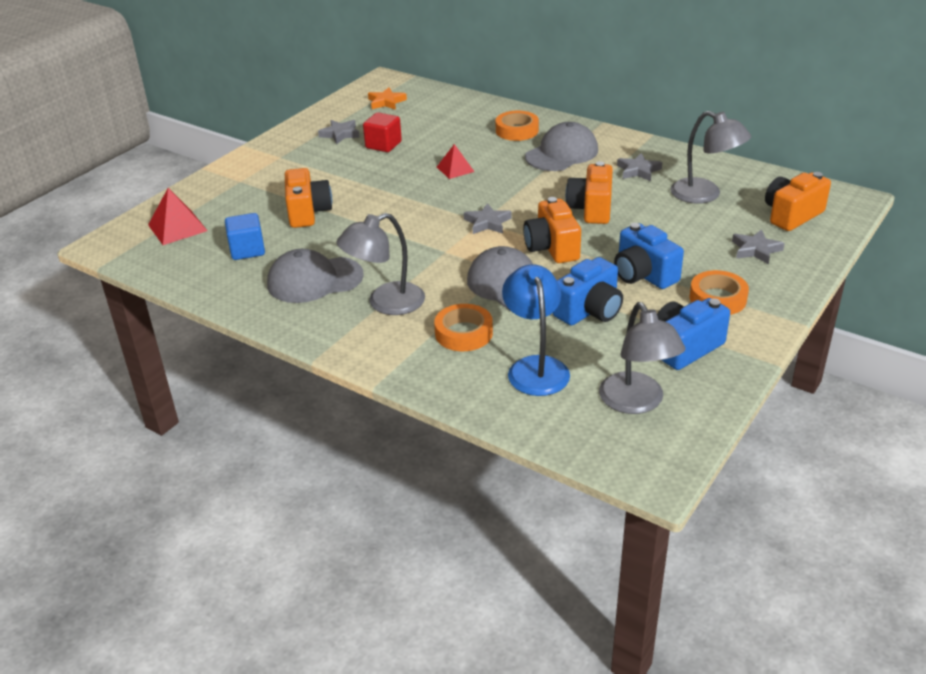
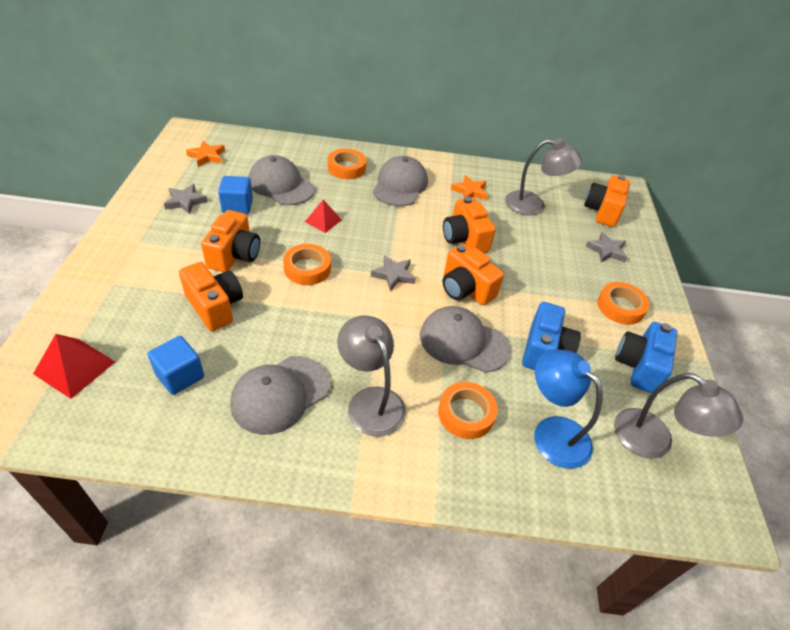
camera: 35 degrees left, 10 degrees up
(352, 180) = (234, 255): none -> orange camera
(383, 145) = (237, 206): red cube -> blue cube
(385, 303) = (371, 401): grey lamp -> grey lamp turned 120 degrees clockwise
(409, 202) = (307, 268): none -> orange tape
(438, 135) = (281, 185): none -> grey cap
(638, 171) = (470, 191): grey star -> orange star
(643, 275) = (553, 298): blue camera -> none

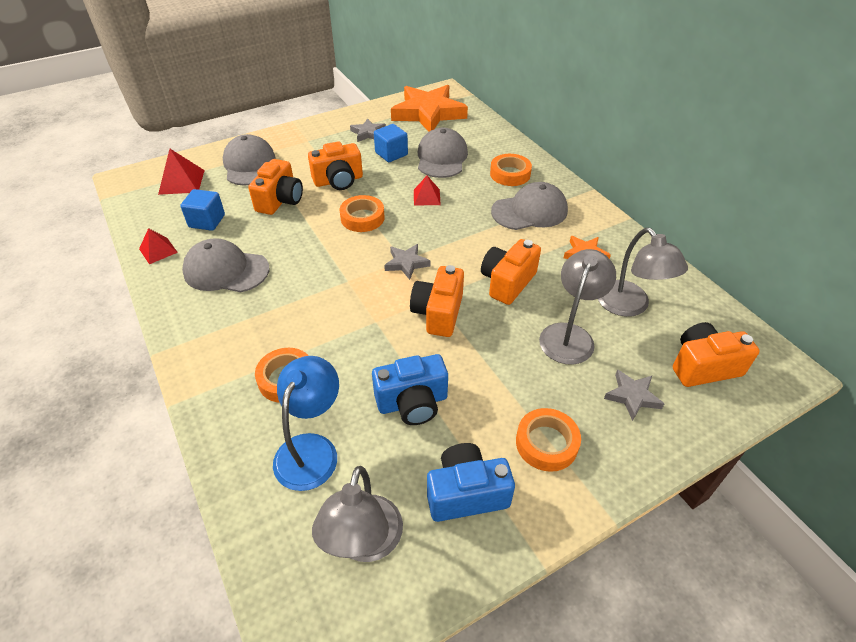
camera: 60 degrees right, 0 degrees up
(183, 439) = (158, 250): none -> red pyramid
(207, 156) = (428, 113): orange star -> orange star, size x2.19
(371, 401) = (255, 317): grey lamp -> grey lamp (570, 335)
(463, 342) = (369, 341): grey cap -> grey cap (249, 165)

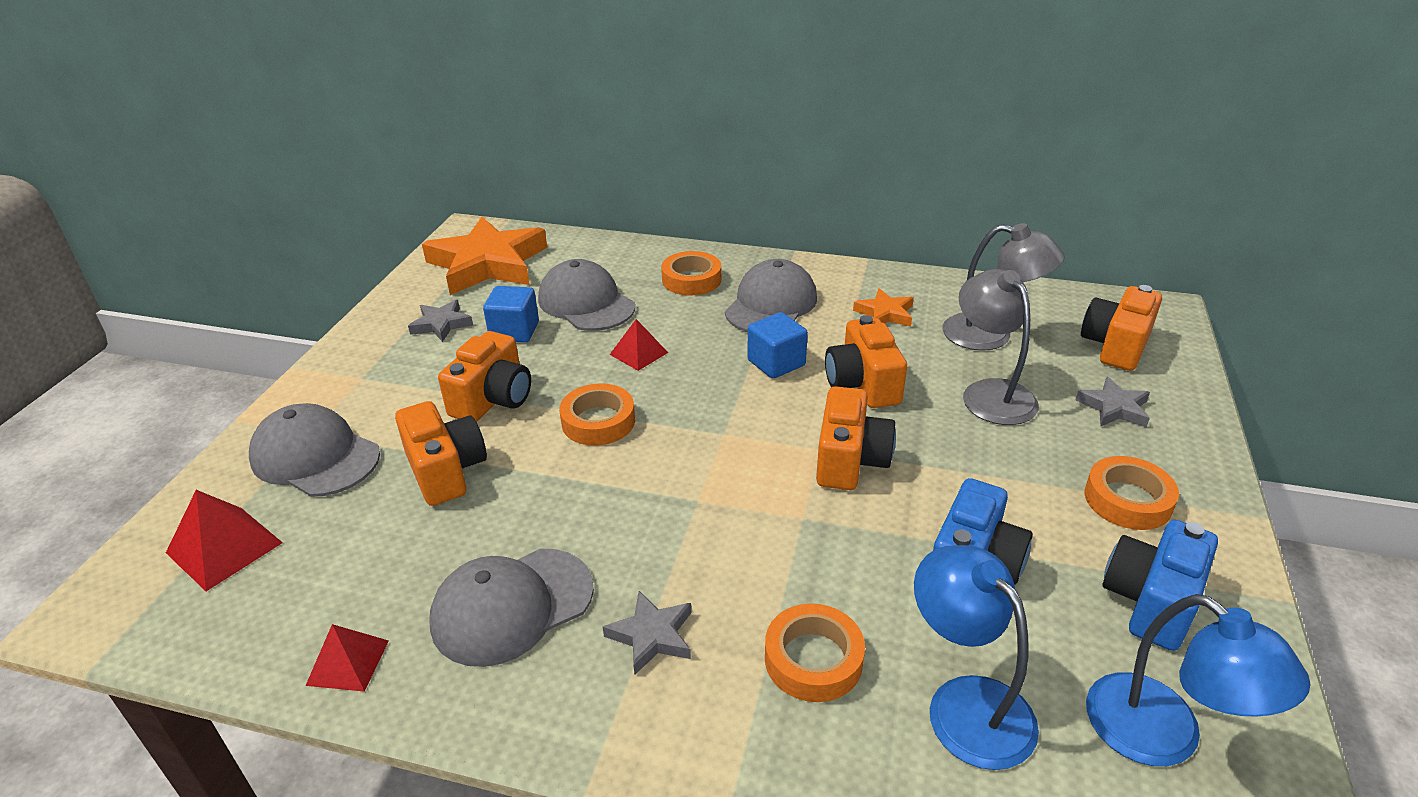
camera: 45 degrees left, 10 degrees down
(207, 221) = (368, 568): blue cube -> blue cube (776, 363)
(364, 543) = (1163, 736): grey lamp -> blue lamp
(406, 263) = (733, 435): grey star -> grey star (652, 636)
(438, 313) = (850, 460): orange camera -> orange camera turned 135 degrees counterclockwise

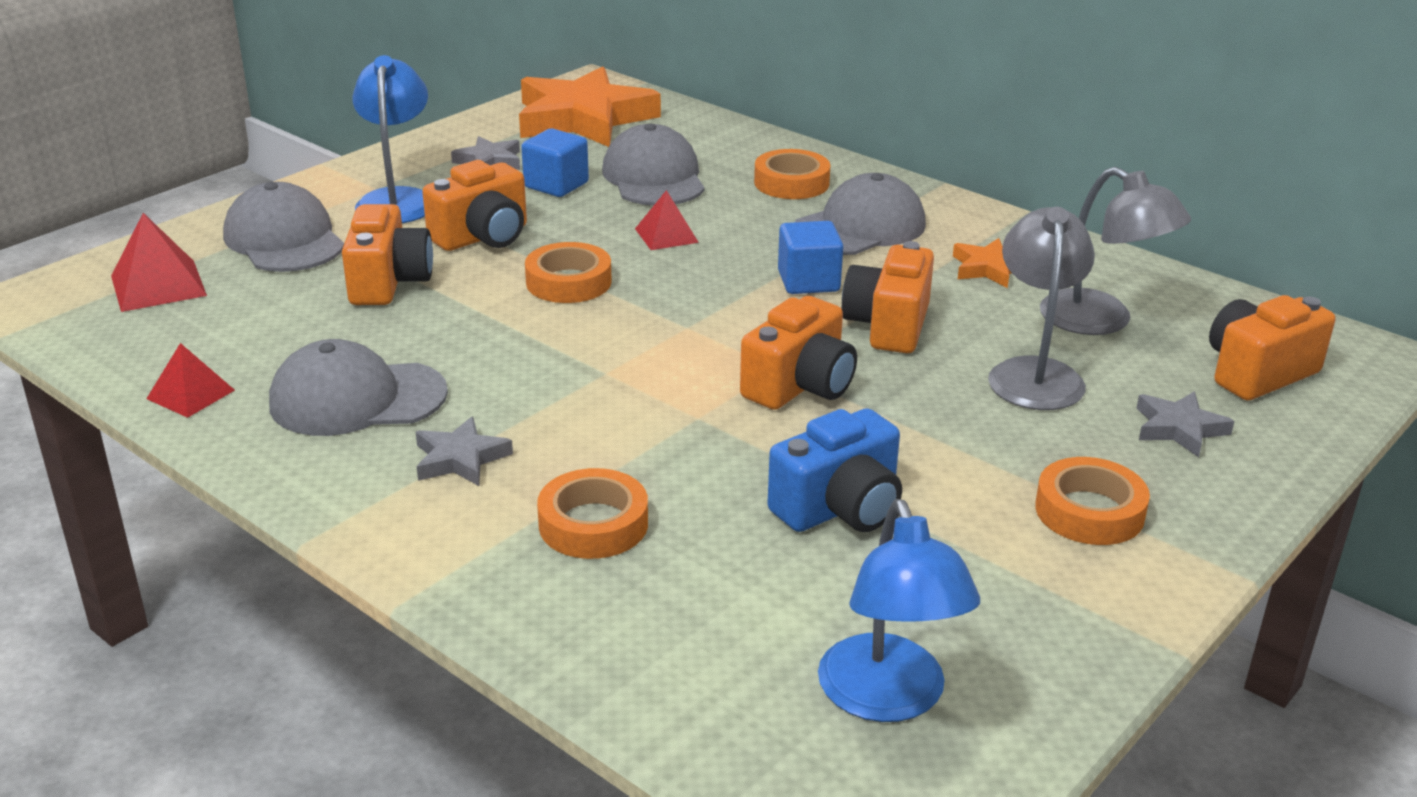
camera: 25 degrees right, 5 degrees down
(966, 703) = (709, 605): blue lamp -> blue lamp (397, 199)
(1151, 601) = (1008, 599): blue camera -> none

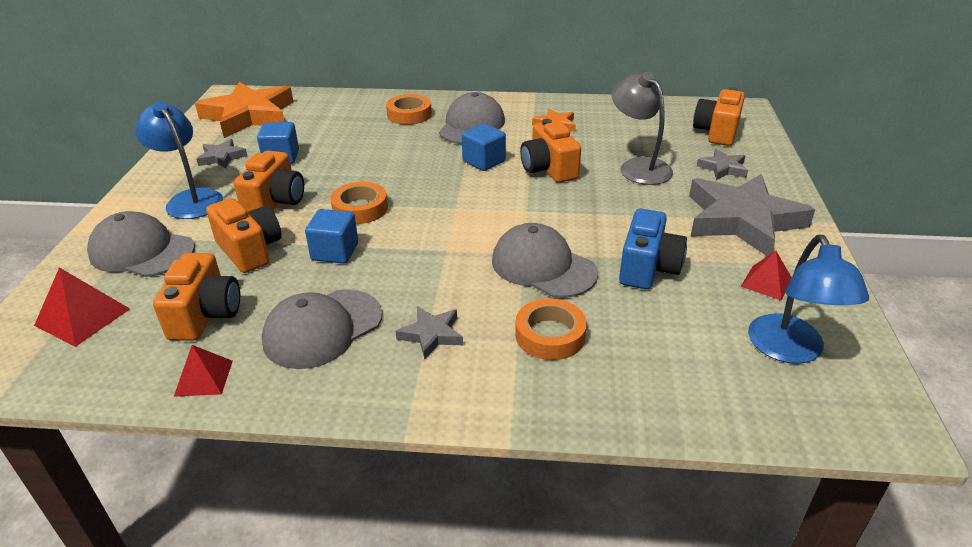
camera: 35 degrees left, 5 degrees up
(475, 321) = (335, 252): none -> blue cube
(654, 177) = (332, 135): grey cap -> grey cap (543, 266)
(666, 235) = (380, 163): red pyramid -> red pyramid (766, 282)
(800, 386) = (550, 215): orange camera -> orange camera (205, 315)
(888, 699) = (790, 350): blue lamp -> blue lamp turned 45 degrees clockwise
(1089, 511) = (742, 220): orange tape -> grey star
(1101, 321) = (632, 132): grey lamp -> none

